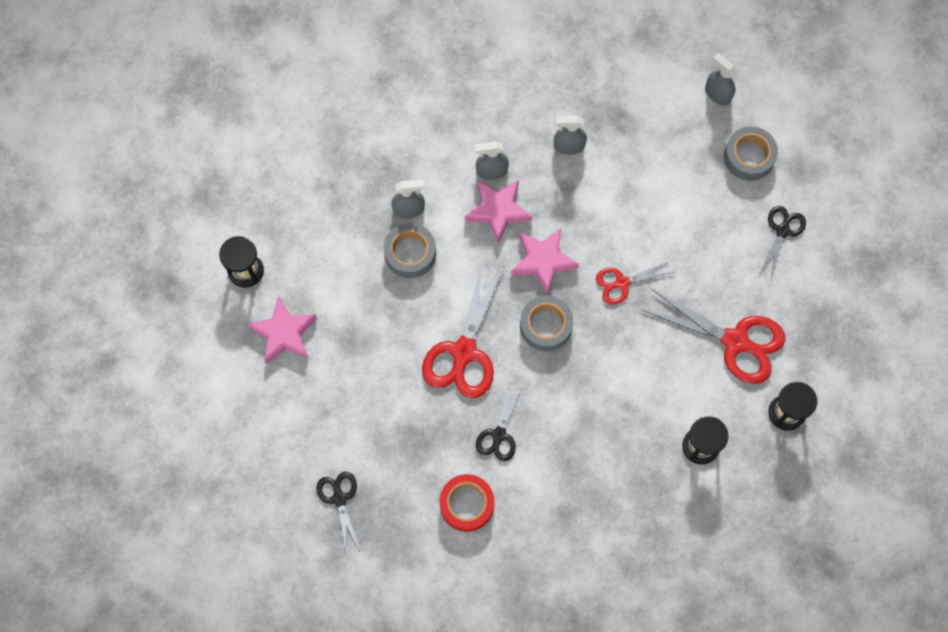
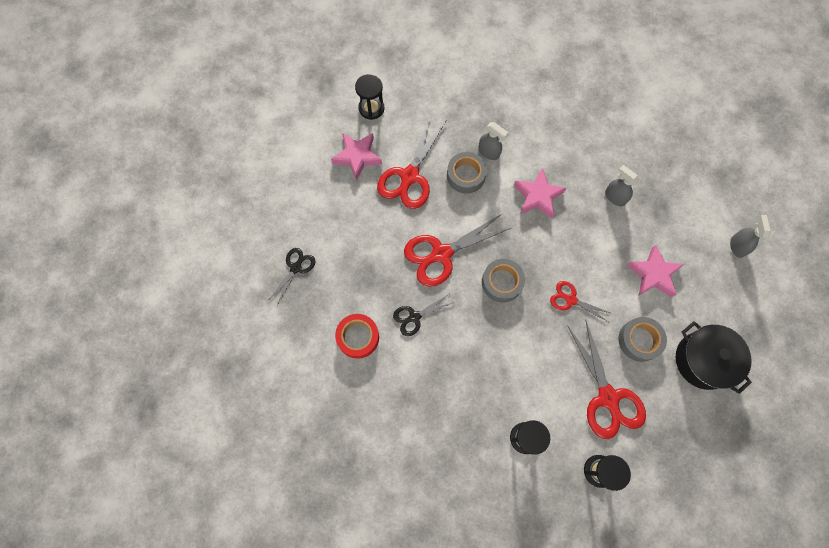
camera: 45 degrees right, 0 degrees up
(357, 306) = (409, 177): none -> red scissors
(491, 171) = (555, 172): grey spray bottle -> none
(543, 261) = (536, 246): pink star -> pink star (653, 274)
(749, 157) = (722, 299): grey tape -> grey tape (639, 340)
(782, 230) = (703, 360): black scissors -> black pot

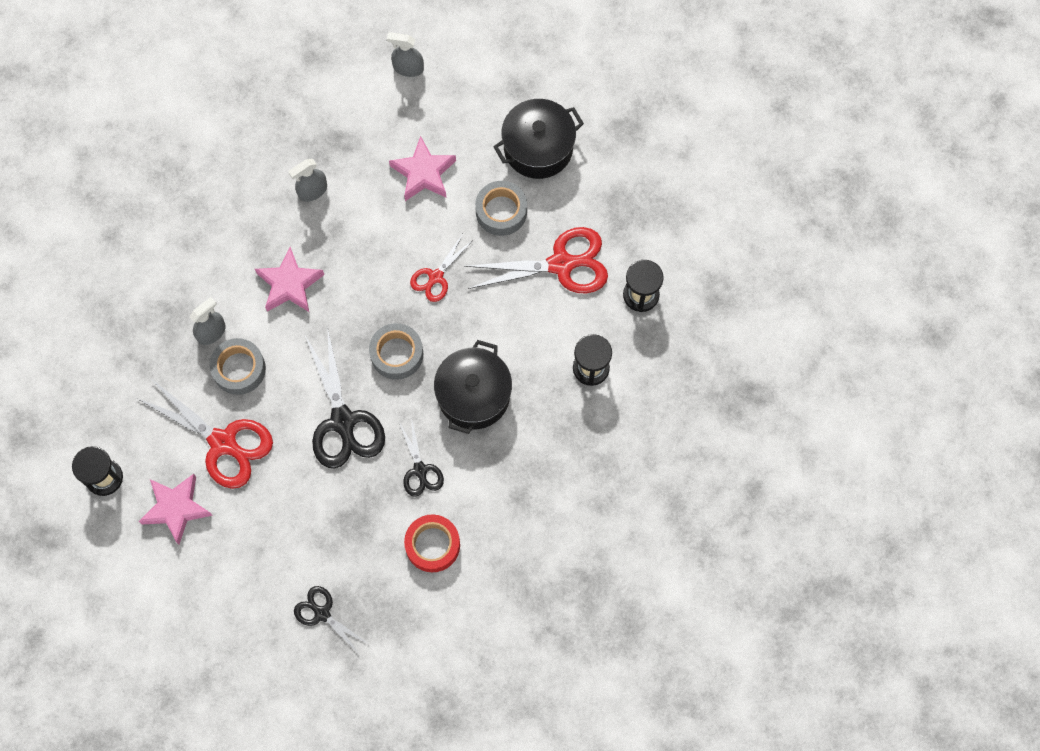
camera: 80 degrees left, 0 degrees up
(440, 254) = (343, 422): red scissors -> black scissors
(481, 346) = (473, 395): none -> black pot

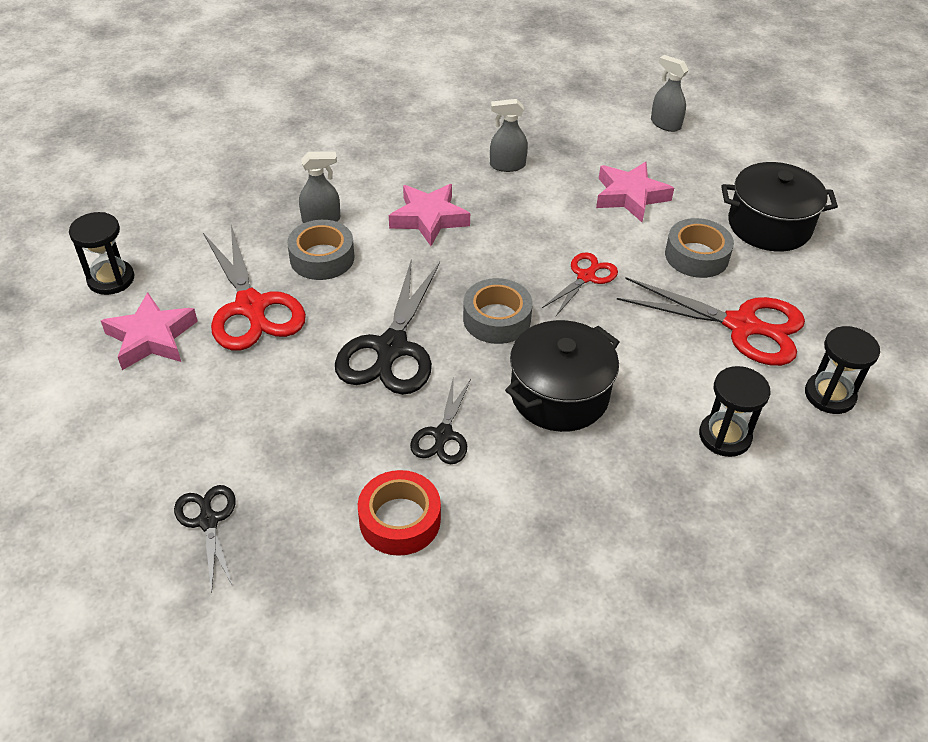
camera: 30 degrees right, 25 degrees down
(435, 277) = (586, 276): red scissors -> red scissors turned 150 degrees clockwise

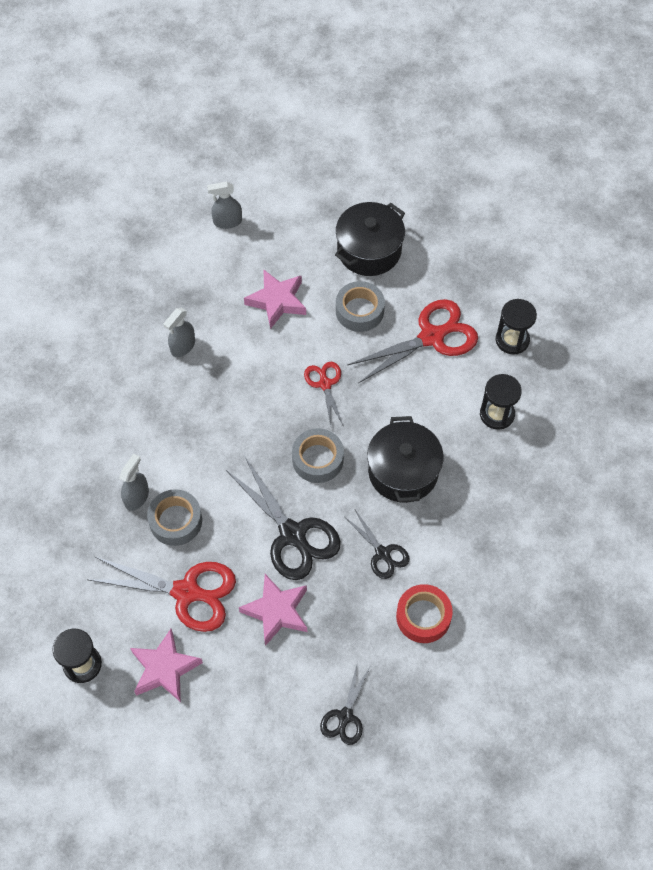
camera: 50 degrees left, 15 degrees up
(208, 520) = (345, 717): black scissors -> black scissors turned 90 degrees counterclockwise
(429, 218) = (194, 431): pink star -> pink star (277, 611)

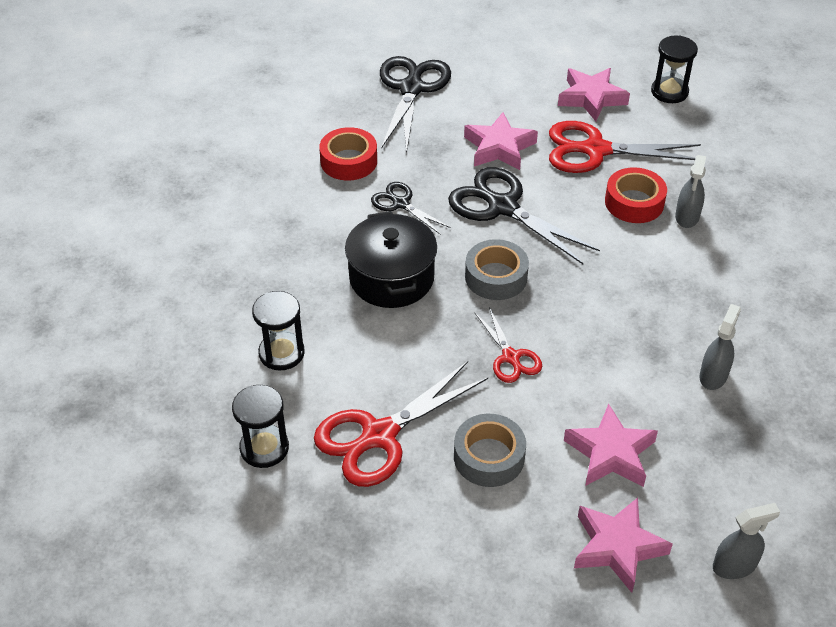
camera: 170 degrees right, 15 degrees down
(175, 521) = (634, 202): grey tape -> red tape
(294, 242) = (617, 547): none -> pink star
(345, 717) = (411, 88): black scissors -> black scissors, size x1.81
(369, 250) = (497, 551): black pot -> none

